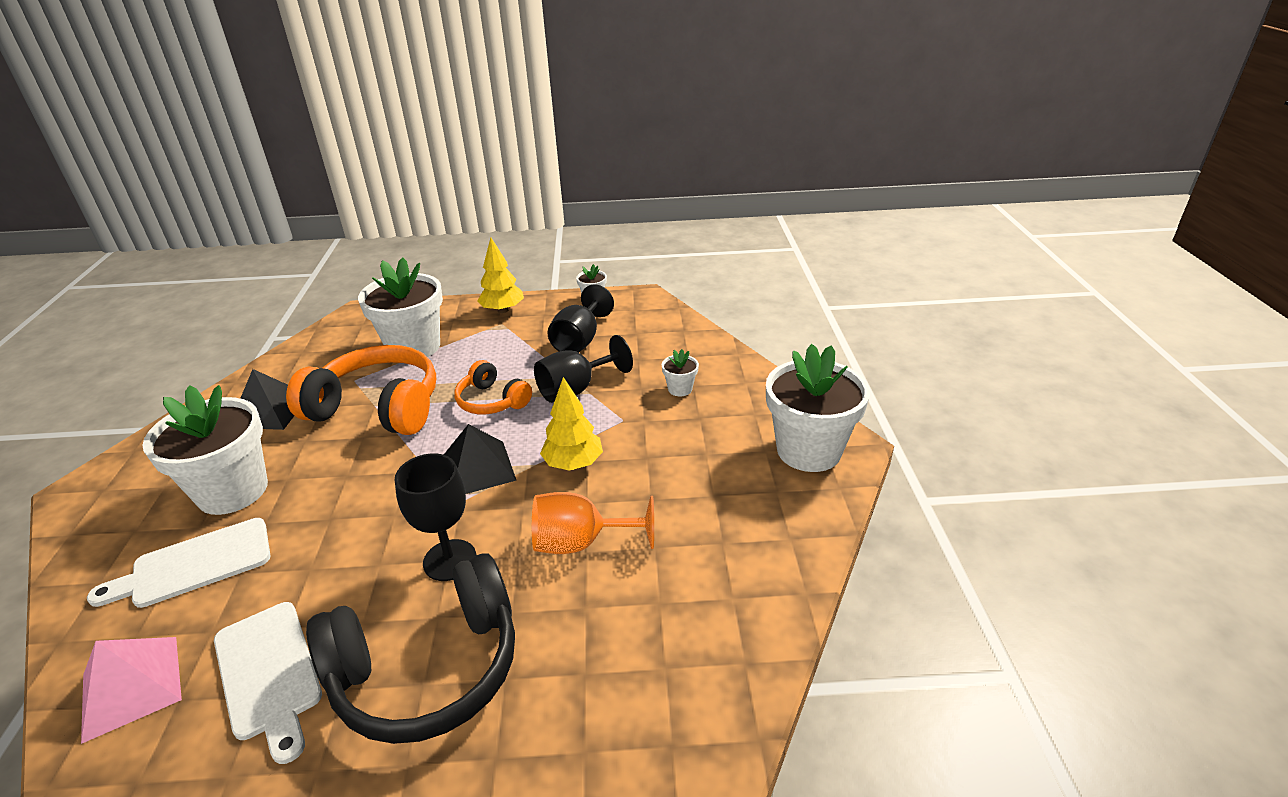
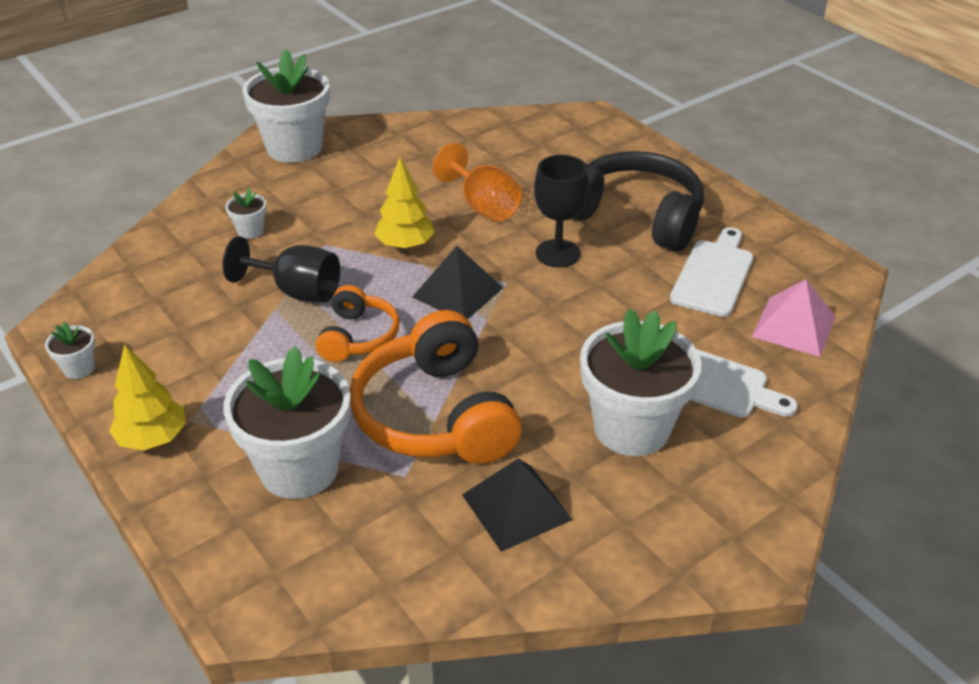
camera: 125 degrees left, 5 degrees up
(579, 341) = (196, 332): black goblet -> none

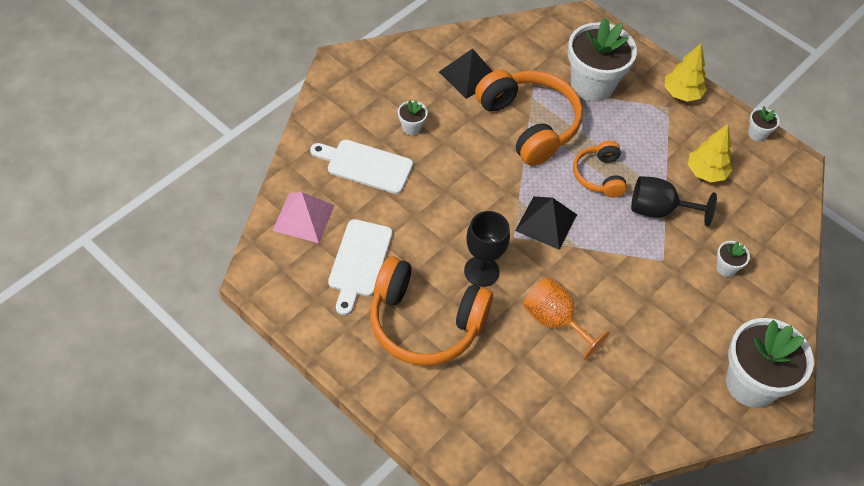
camera: 165 degrees right, 15 degrees up
(405, 245) = (601, 266): yellow tree -> yellow tree (706, 172)
(631, 428) = (411, 127): white flower pot -> white flower pot, size x0.43
(634, 217) = (425, 323): black headphones -> orange headphones

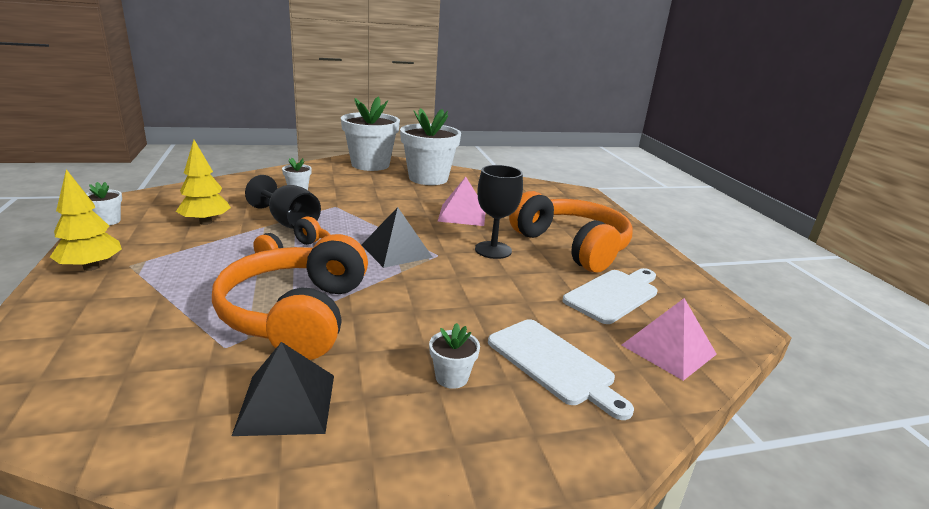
camera: 145 degrees left, 30 degrees down
(554, 321) = (462, 215): orange goblet -> pink pyramid
(592, 85) = (156, 315): white flower pot -> white flower pot (428, 178)

